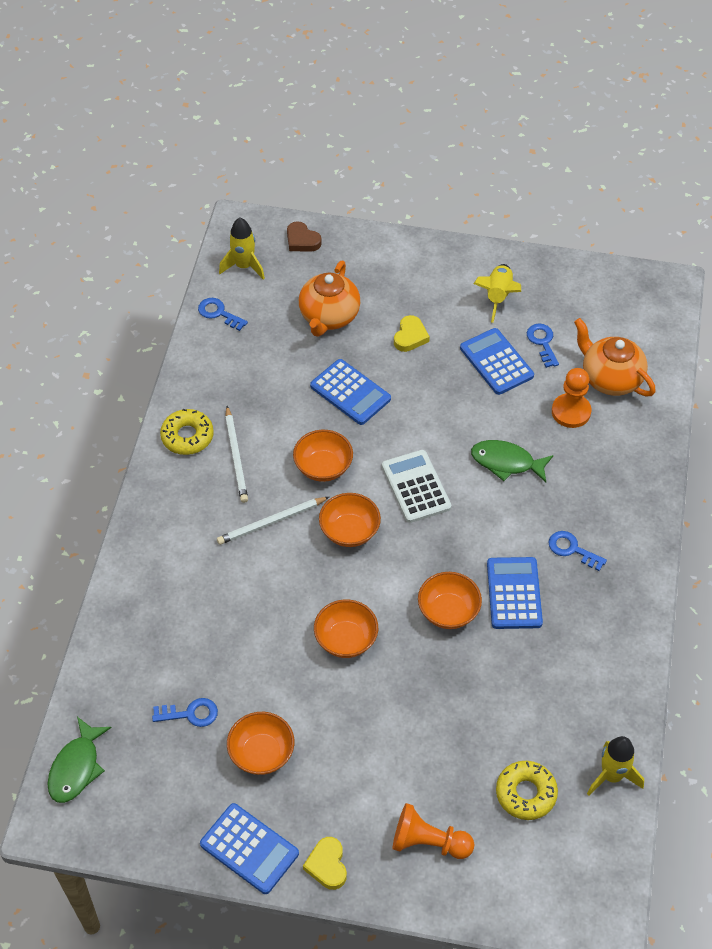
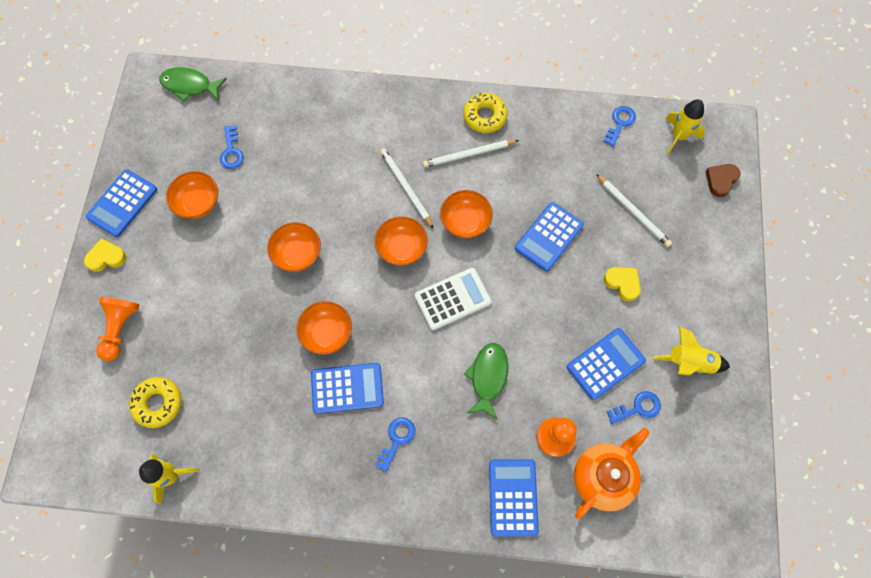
camera: 85 degrees right, 15 degrees up
(329, 317) = (633, 211): orange teapot -> white pencil
(410, 336) = (622, 283): yellow heart -> yellow heart turned 150 degrees counterclockwise
(630, 453) = (513, 497): none -> blue calculator

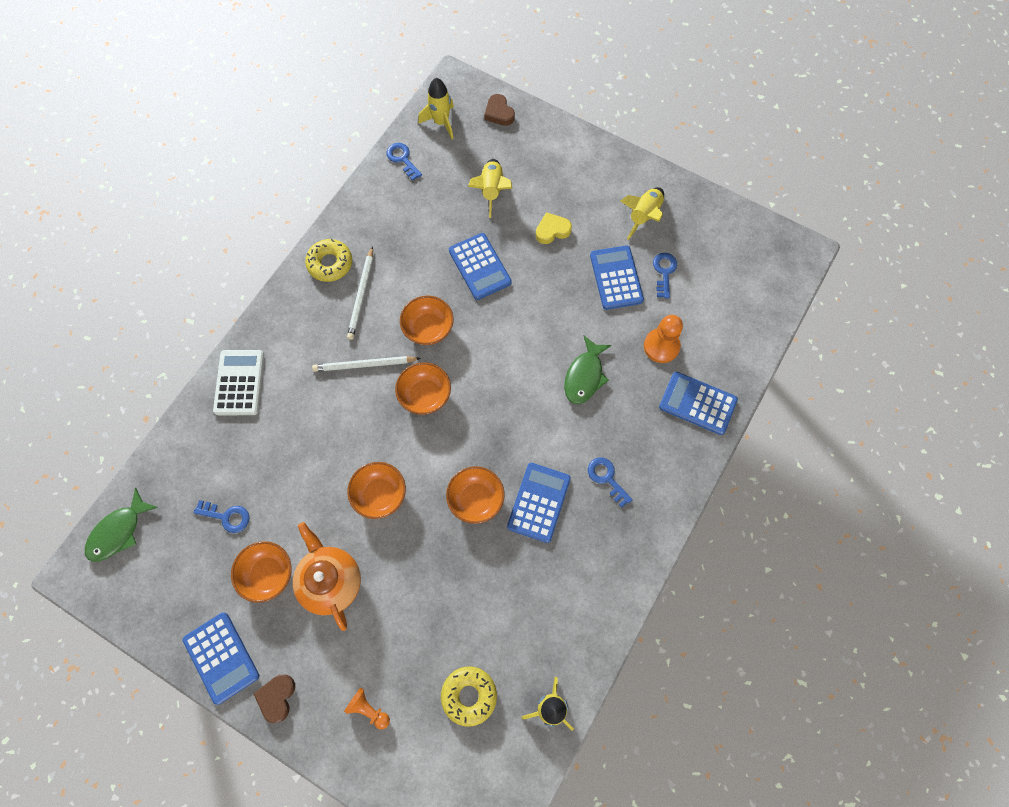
camera: 65 degrees left, 0 degrees up
(106, 257) = (277, 697): yellow heart -> brown heart
(120, 329) = (368, 709): orange pawn -> orange pawn, size x0.64
(452, 299) = (497, 373): white calculator -> white calculator (239, 383)
(488, 377) = (584, 376): green fish -> green fish turned 105 degrees counterclockwise
(603, 477) = (709, 326): orange teapot -> orange teapot (331, 581)
(633, 211) = (491, 190): white pencil -> yellow rocket

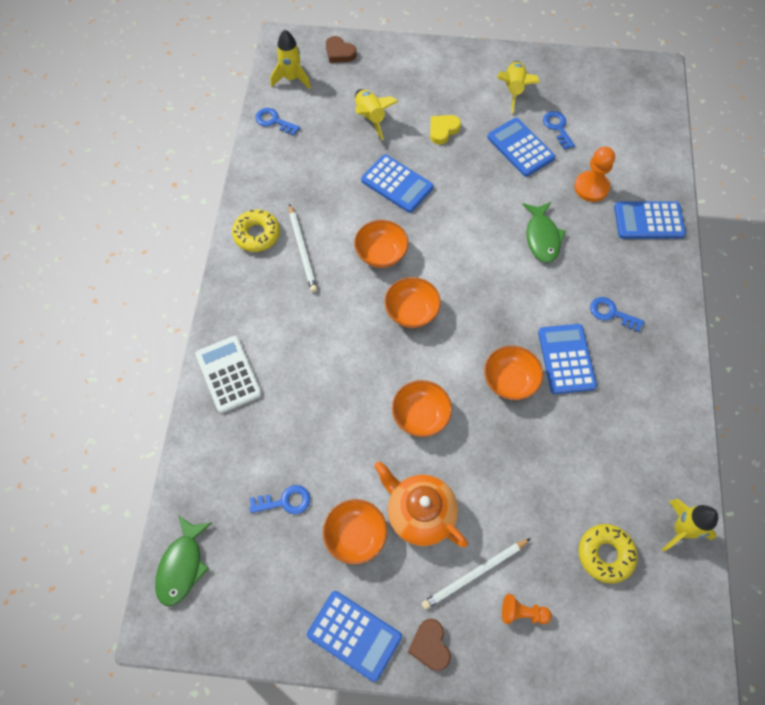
camera: 25 degrees left, 5 degrees down
(365, 365) = (340, 308): white pencil -> white pencil (475, 574)

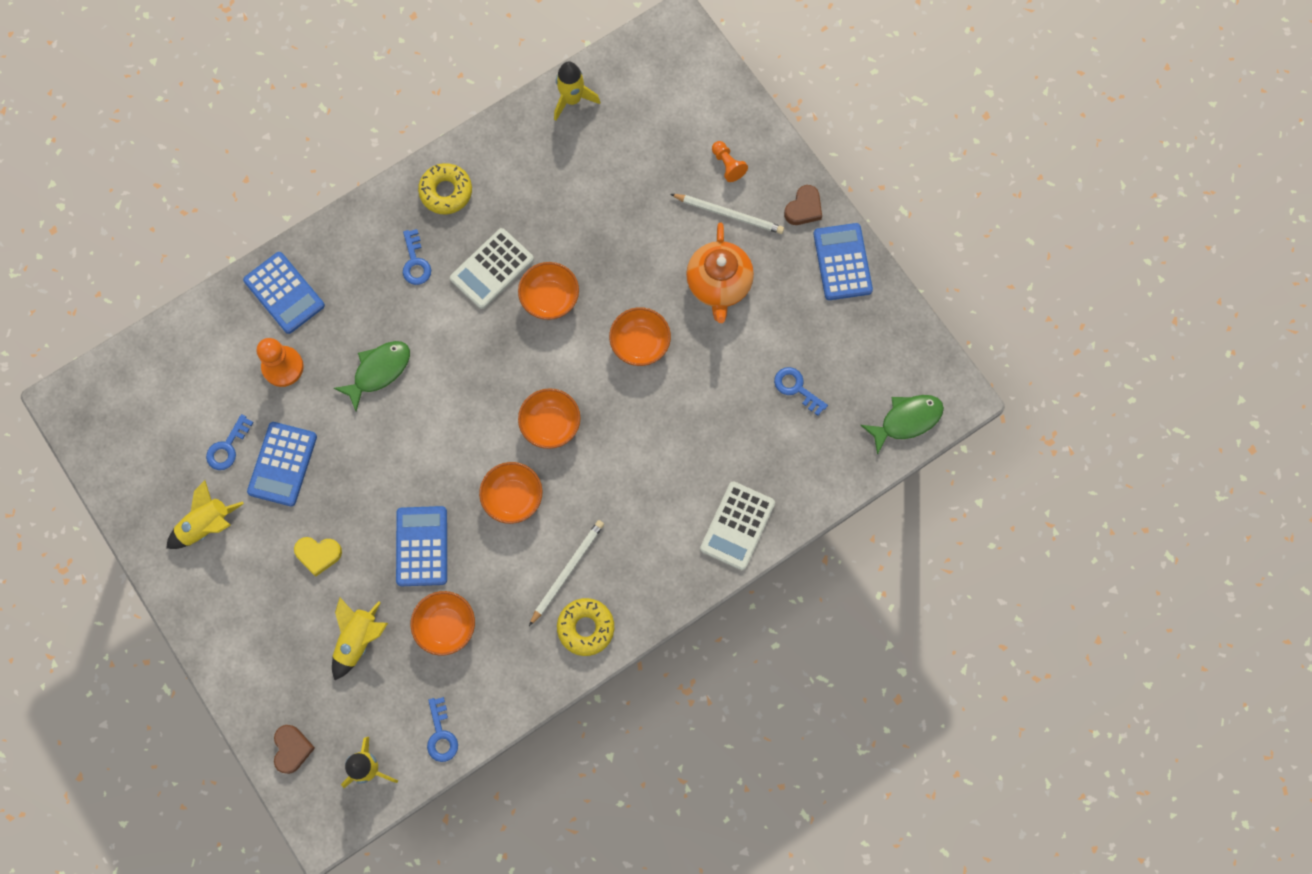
camera: 130 degrees left, 10 degrees up
(355, 535) = (775, 316): orange bowl -> orange bowl (446, 626)
(566, 359) = (492, 269): blue calculator -> white calculator
(605, 554) = (636, 138): yellow donut -> yellow donut (446, 192)

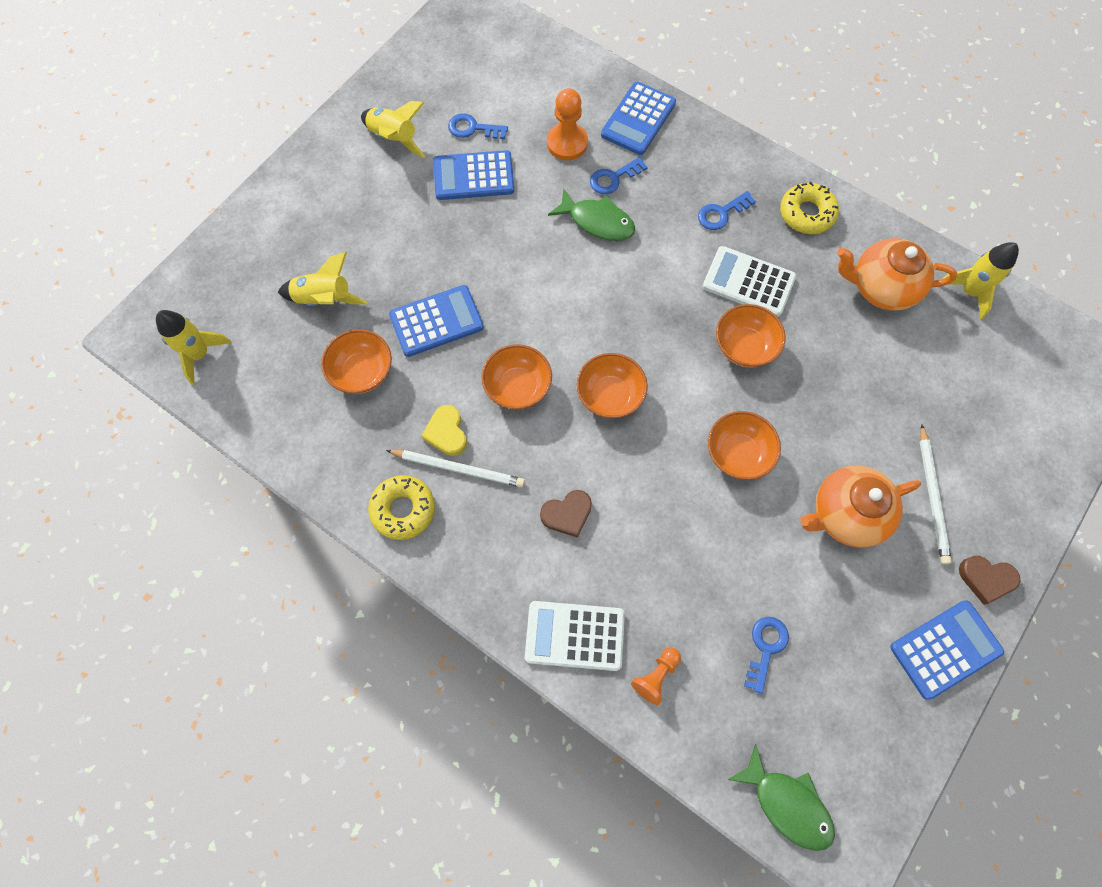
camera: 70 degrees right, 5 degrees down
(292, 749) = (202, 281): brown heart -> brown heart (567, 514)
(318, 554) = (397, 236): yellow heart -> yellow heart (447, 433)
(441, 735) = (249, 407): blue key -> blue key (613, 178)
(540, 165) = (881, 287): none -> orange teapot
(727, 165) = (988, 474): orange pawn -> orange pawn (656, 676)

